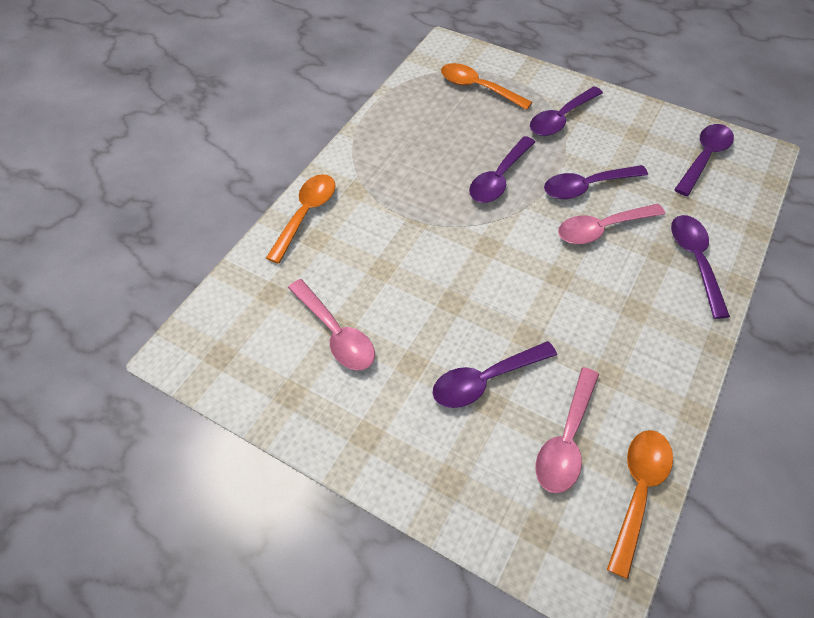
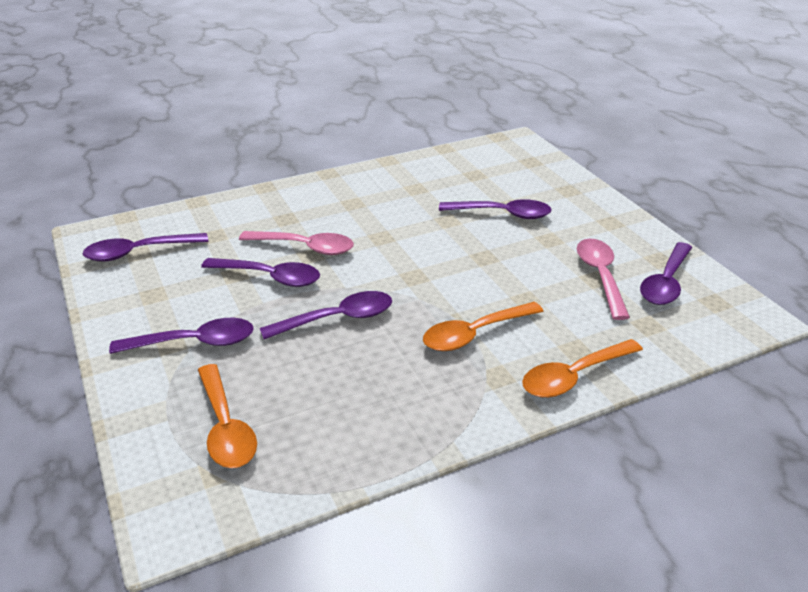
camera: 145 degrees left, 20 degrees down
(566, 440) = (478, 178): pink spoon -> none
(638, 491) = (460, 153): orange spoon -> orange spoon (474, 334)
(695, 260) = (270, 206): purple spoon -> purple spoon (665, 282)

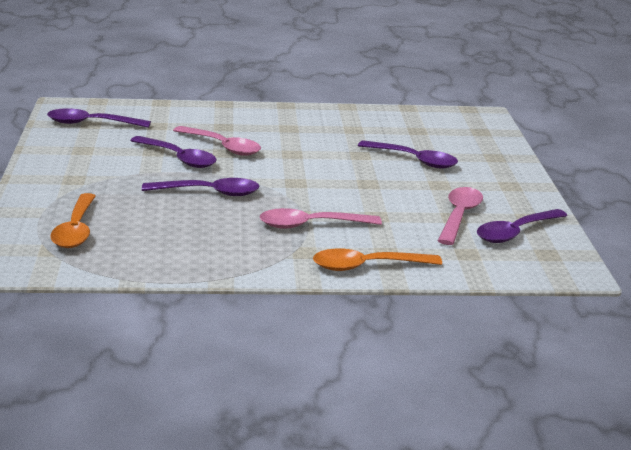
camera: 20 degrees right, 10 degrees down
(194, 342) = (91, 182): purple spoon -> none
(474, 334) = (311, 225): orange spoon -> pink spoon

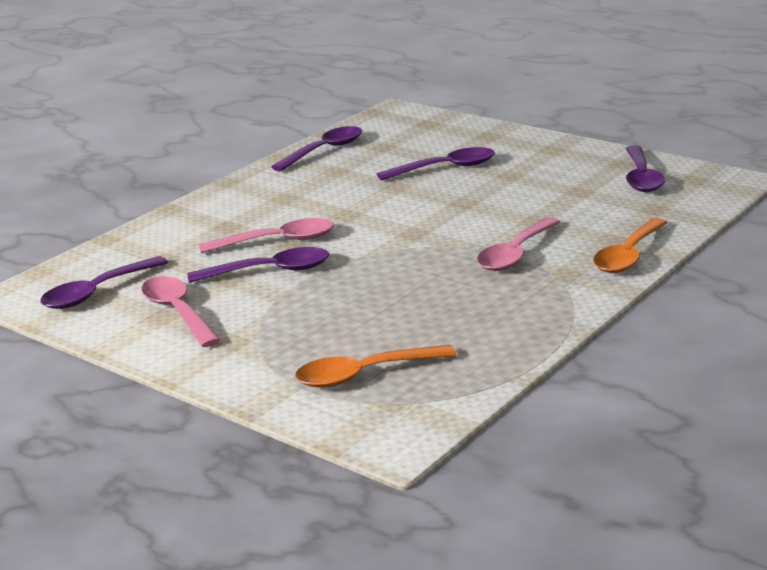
camera: 45 degrees left, 0 degrees up
(76, 230) = (364, 374): orange spoon -> orange spoon turned 120 degrees clockwise
(209, 193) = (377, 279): purple spoon -> purple spoon (324, 151)
(459, 216) = (582, 188): pink spoon -> pink spoon (177, 312)

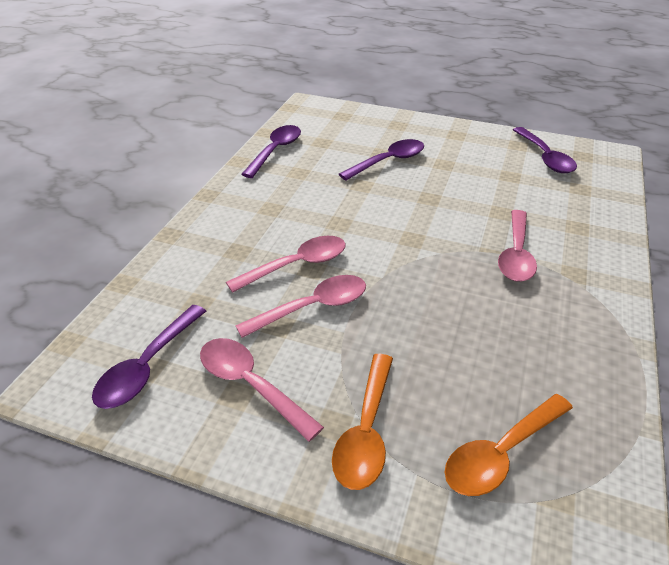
camera: 20 degrees left, 15 degrees up
(270, 271) = (313, 307): purple spoon -> pink spoon
(628, 255) = (606, 245): orange spoon -> orange spoon (366, 431)

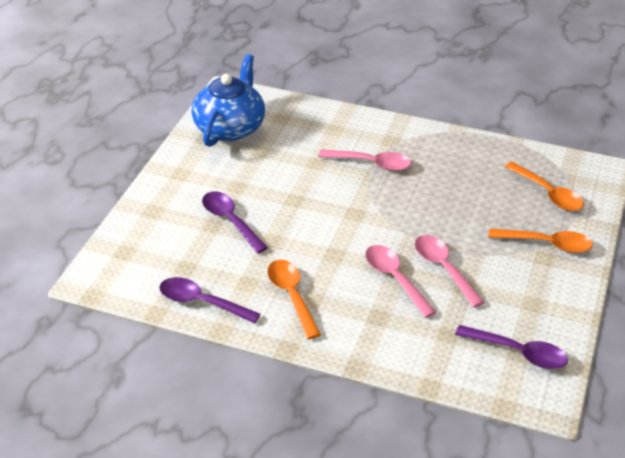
camera: 90 degrees left, 0 degrees up
(250, 384) = (523, 296): pink spoon -> none
(277, 196) = (291, 296): none -> orange spoon
(545, 157) = (230, 127): purple spoon -> blue teapot

